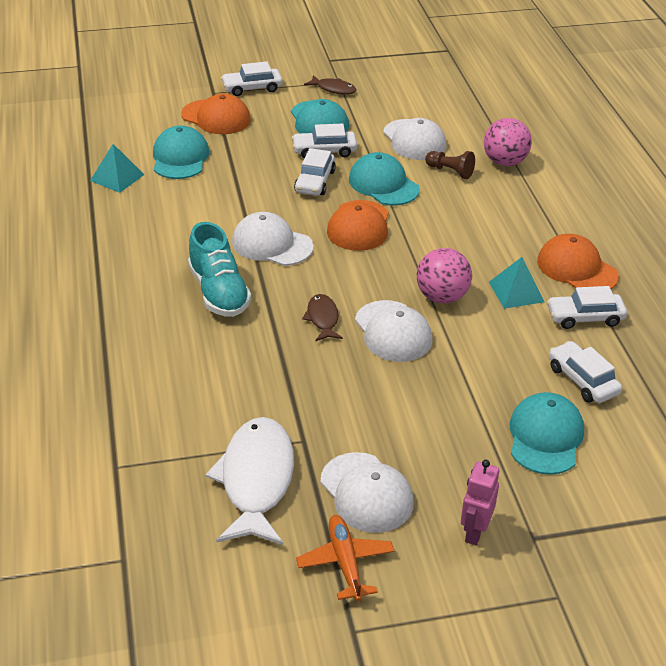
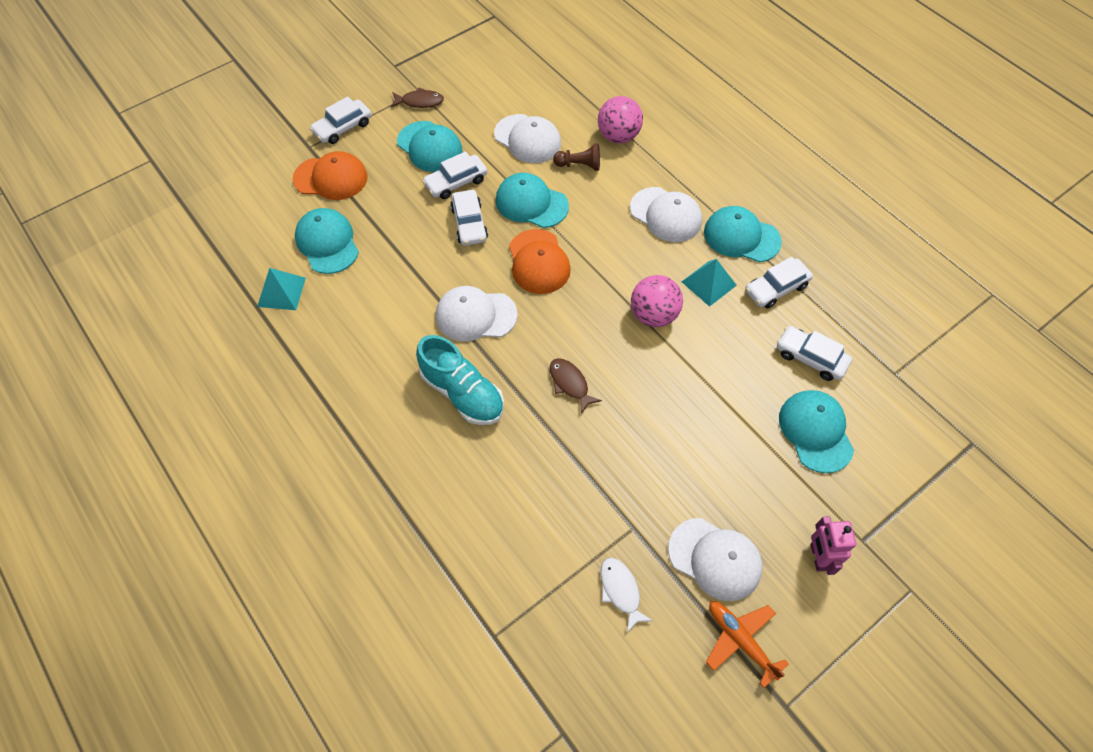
camera: 25 degrees left, 20 degrees up
(256, 480) = (621, 591): white fish -> white fish, size x0.49
(393, 331) = (636, 372): white cap -> white cap (666, 215)
(577, 268) = (741, 237): orange cap -> turquoise cap

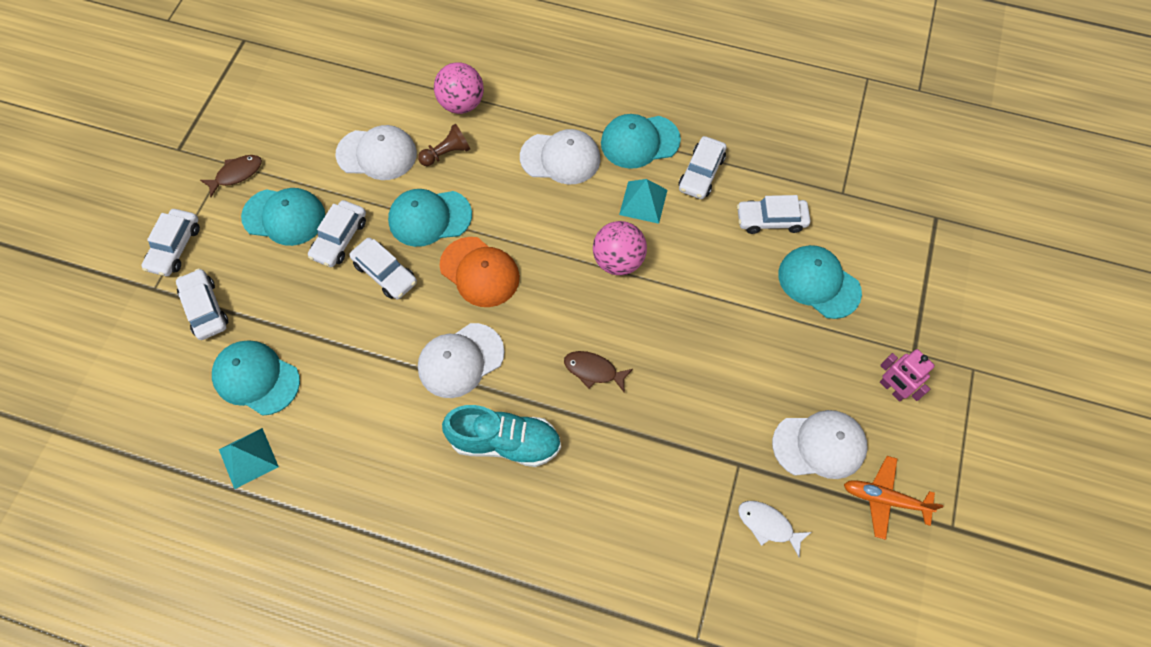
camera: 35 degrees left, 5 degrees up
(331, 178) = (205, 308): orange cap -> white car

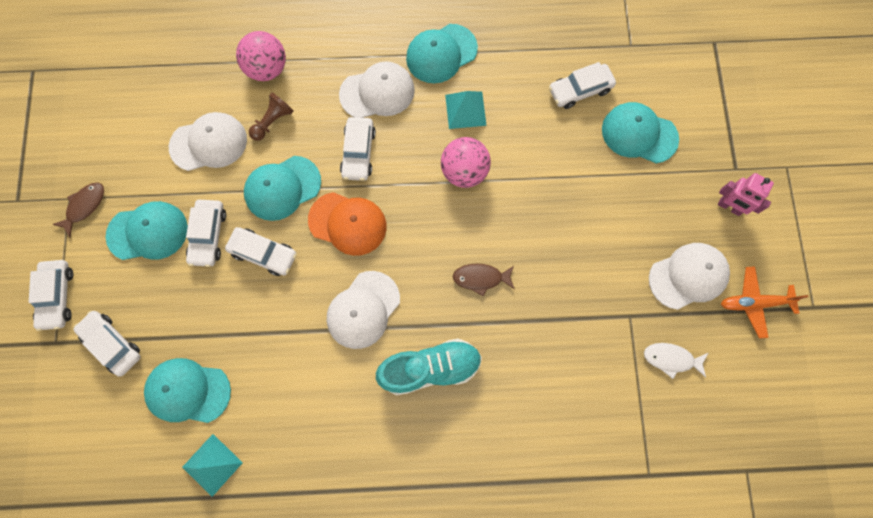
camera: 20 degrees left, 10 degrees up
(701, 173) = (505, 66): white car -> white car (358, 153)

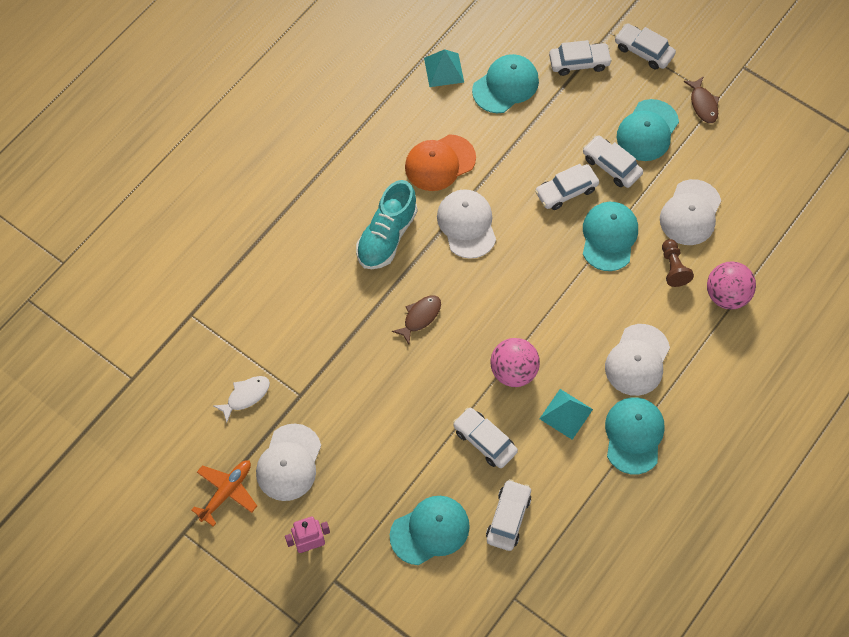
camera: 130 degrees right, 10 degrees down
(348, 223) = (542, 260): orange cap -> orange cap (440, 163)
(358, 153) = (594, 308): white car -> white car (484, 440)

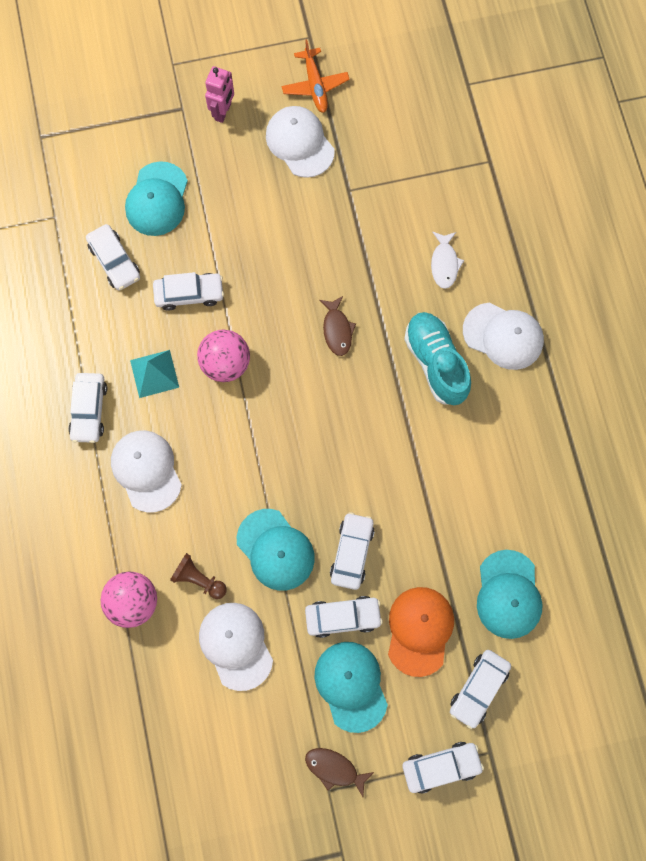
camera: 130 degrees right, 10 degrees up
(245, 396) = (382, 151): white fish -> white fish (444, 263)
(440, 163) = (472, 465): orange cap -> orange cap (419, 630)
(444, 70) = (571, 551): turquoise pyramid -> none
(467, 224) = (391, 437): white cap -> white cap (503, 336)
(634, 435) = (89, 410): turquoise cap -> white car

